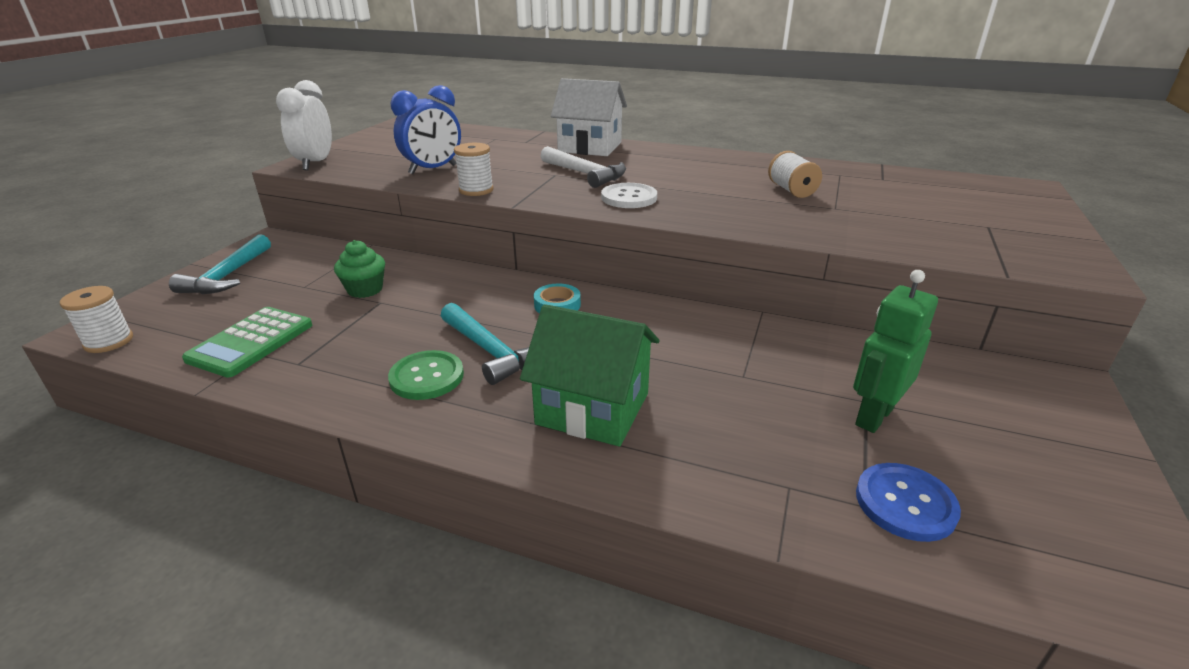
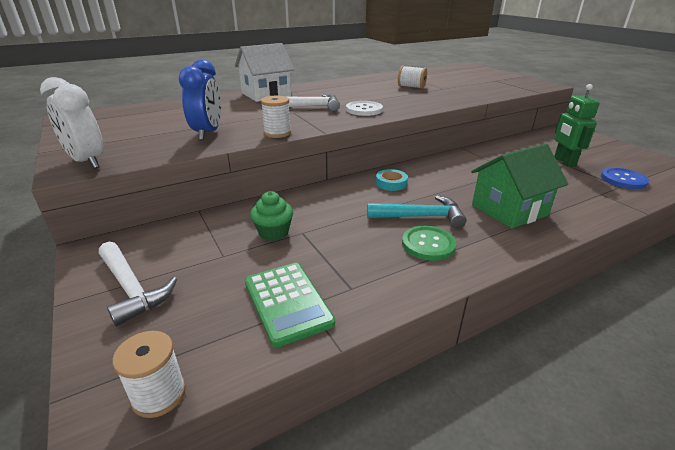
camera: 50 degrees left, 0 degrees up
(228, 276) = (131, 288): turquoise hammer -> white hammer

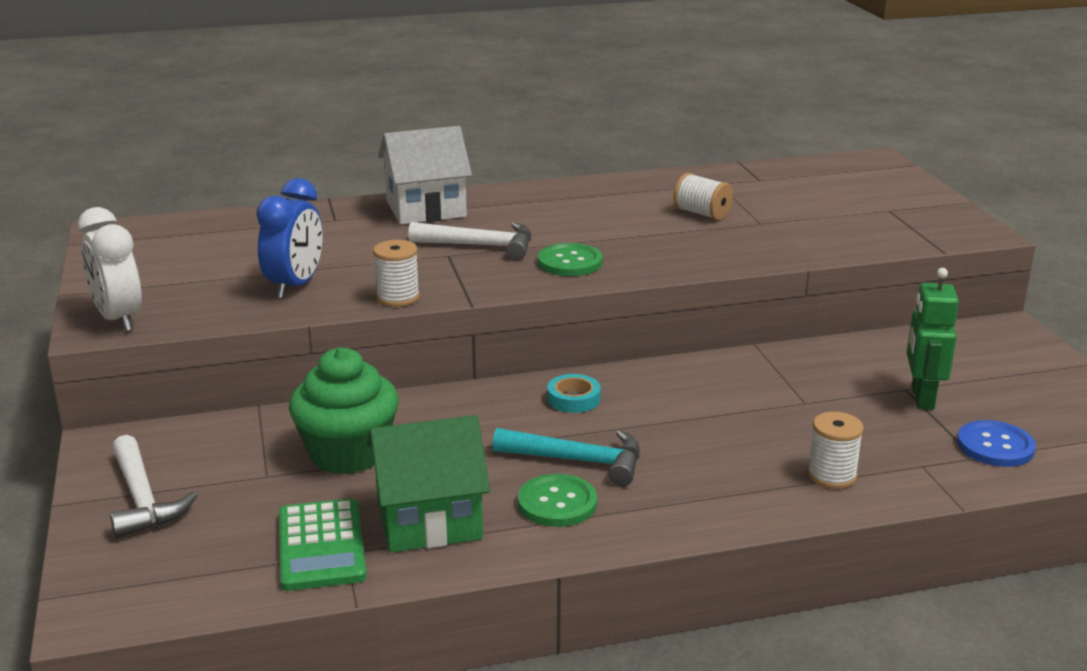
camera: 15 degrees right, 5 degrees down
(159, 394) = (145, 611): white spool -> white spool (832, 475)
(273, 232) = (348, 453): green cupcake -> green cupcake, size x1.74
(364, 110) = (570, 262): white button -> green button
(509, 210) = (730, 470): green house -> green house (429, 520)

